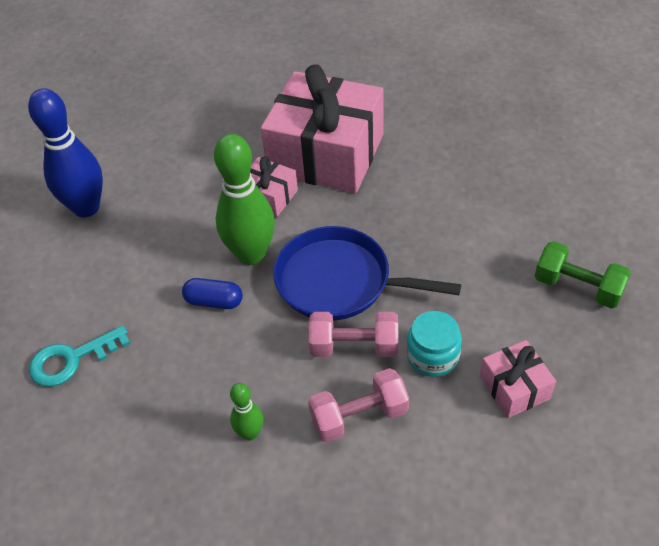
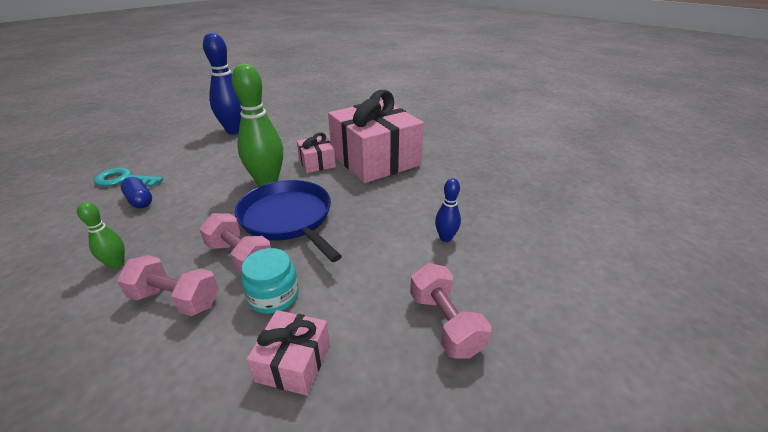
camera: 35 degrees right, 15 degrees down
(214, 301) = (216, 192): blue capsule -> blue capsule (140, 201)
(500, 211) = (445, 238): none -> blue bowling pin
(578, 287) = (445, 323): green dumbbell -> pink dumbbell

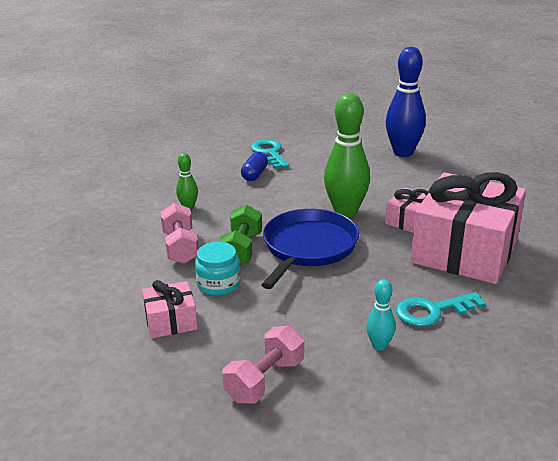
camera: 60 degrees right, 5 degrees down
(240, 257) = (241, 250): pink dumbbell -> green dumbbell
(426, 199) = (432, 311): none -> turquoise key
(445, 238) = (379, 346): blue bowling pin -> turquoise bowling pin

